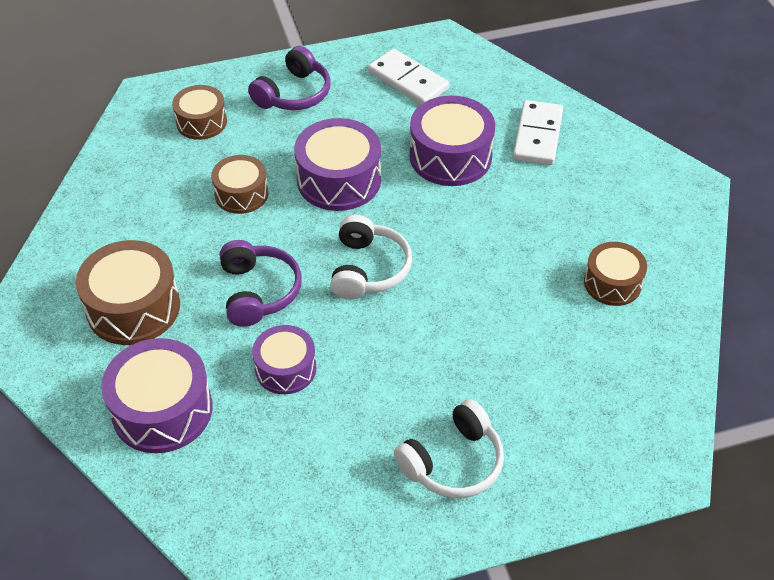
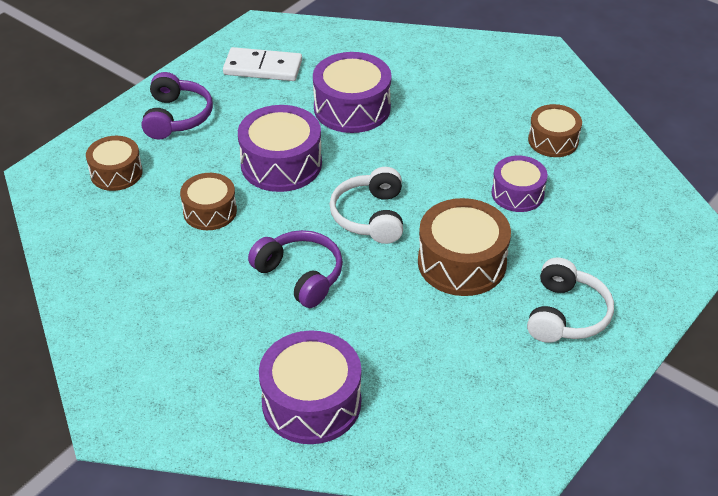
camera: 35 degrees left, 5 degrees down
(133, 307) = (205, 341): brown drum -> brown drum (462, 263)
(285, 368) = (379, 319): purple drum -> purple drum (517, 193)
(368, 269) = (370, 216): white headphones -> white headphones turned 150 degrees counterclockwise
(538, 135) = (402, 65): white domino -> none

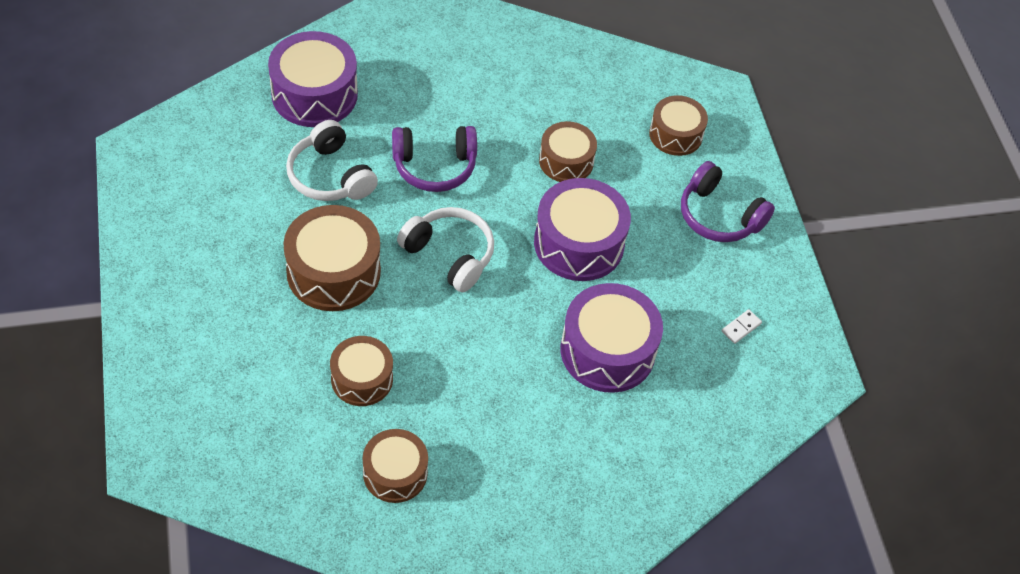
camera: 125 degrees right, 10 degrees up
(263, 67) = (741, 327): white domino -> white domino, size x0.42
(517, 193) = (362, 379): purple drum -> brown drum
(566, 314) = (208, 291): white headphones -> white headphones (330, 176)

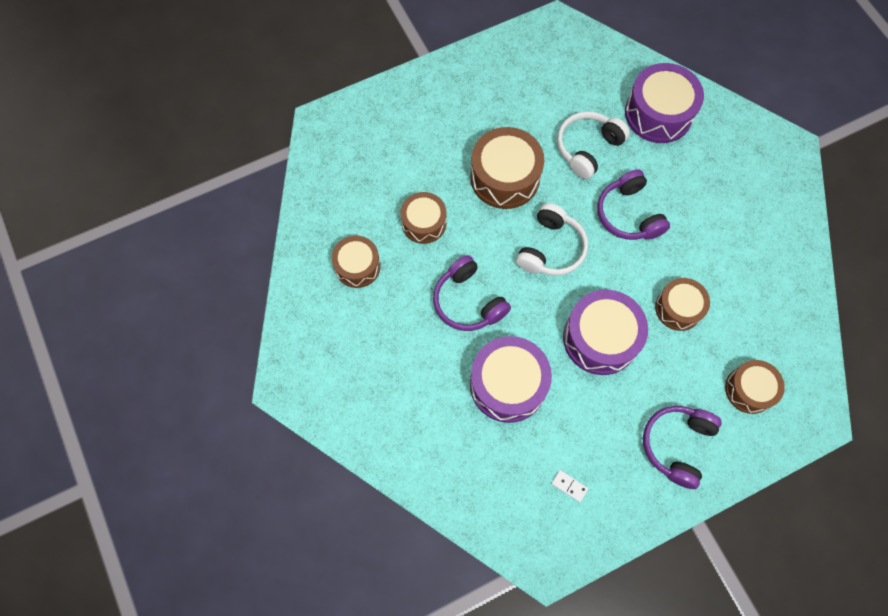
camera: 80 degrees right, 15 degrees up
(489, 361) = (468, 301): none -> purple headphones

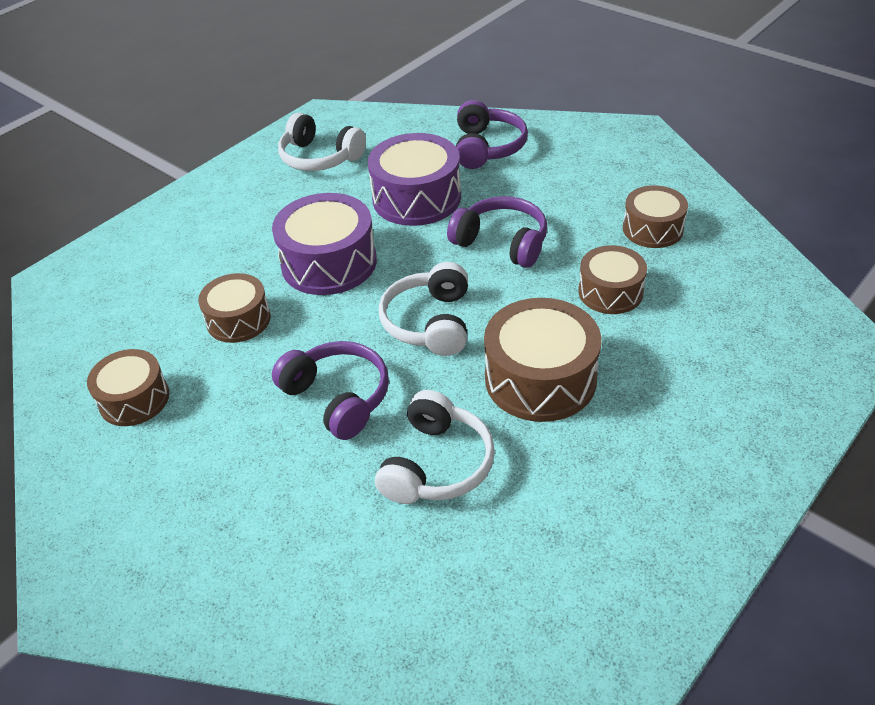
camera: 160 degrees right, 25 degrees down
(569, 486) = (320, 157): white domino -> white headphones
(658, 113) = (336, 570): purple drum -> none
(677, 445) = (216, 213): purple headphones -> purple headphones (487, 147)
(749, 390) = (137, 277): brown drum -> brown drum (134, 399)

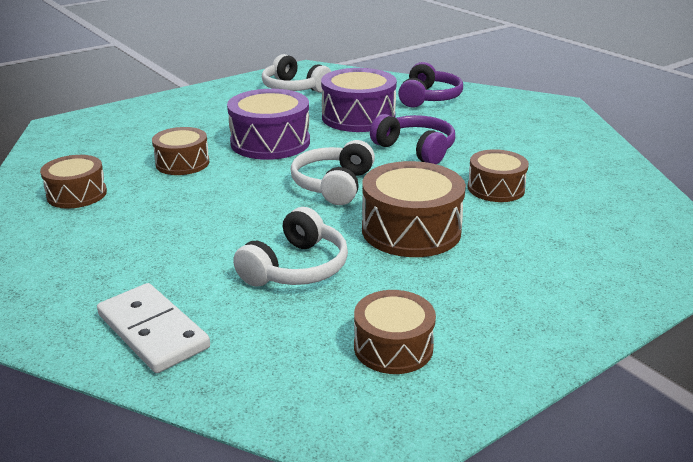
camera: 10 degrees right, 15 degrees down
(319, 595) = (152, 331): none -> white domino
(338, 397) = (235, 216): purple headphones -> none
(652, 229) = (548, 158): brown drum -> brown drum (393, 347)

